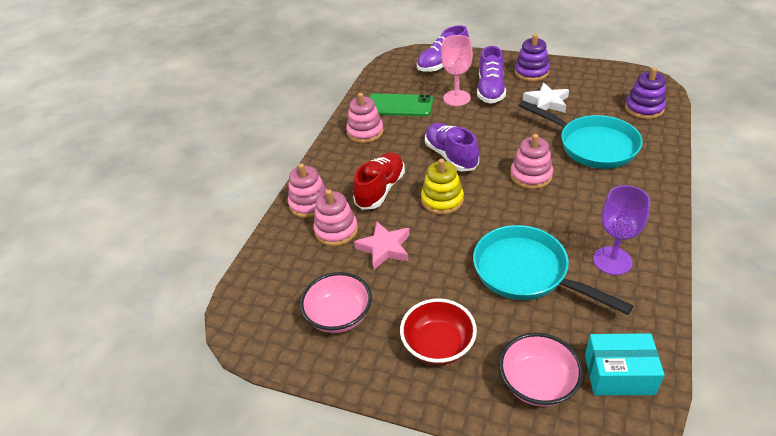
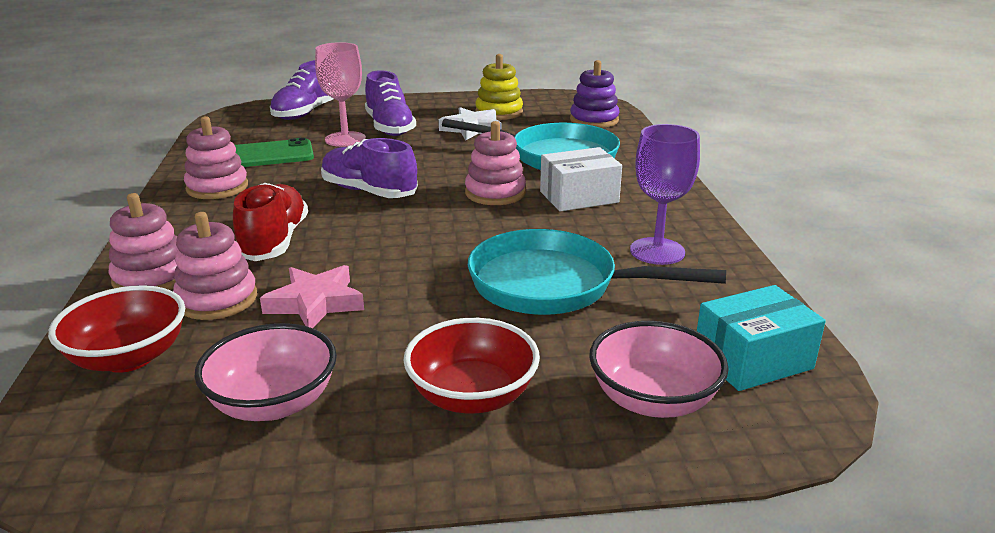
camera: 30 degrees left, 15 degrees down
(283, 262) = (129, 357): none -> red bowl
(442, 200) = (381, 236): yellow stacking toy -> yellow stacking toy (499, 112)
(531, 72) = (435, 107): purple stacking toy -> none
(586, 193) = (579, 197): none -> white box

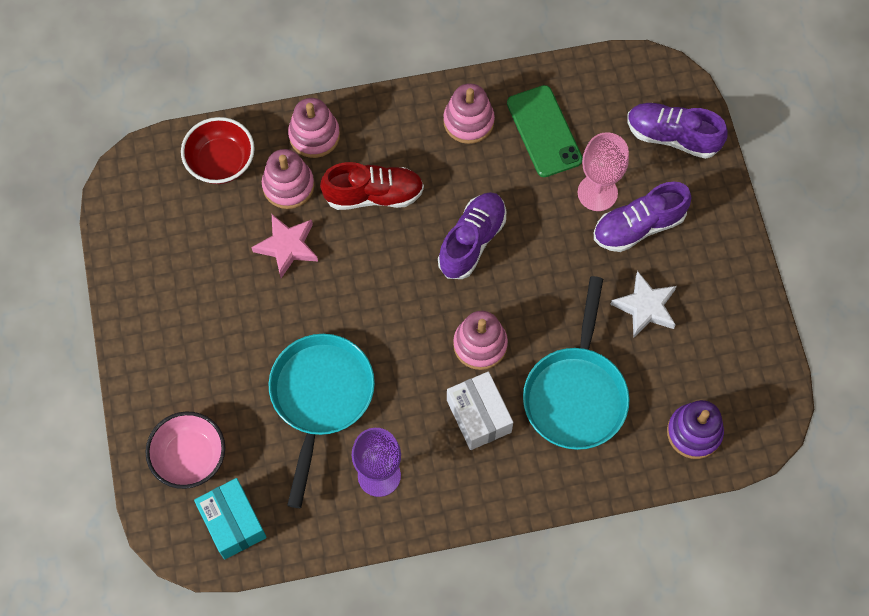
camera: 85 degrees right, 40 degrees up
(273, 403) = (181, 253): pink bowl -> none
(472, 396) = (190, 356): red bowl -> none
(499, 112) = (704, 329): yellow stacking toy -> none

